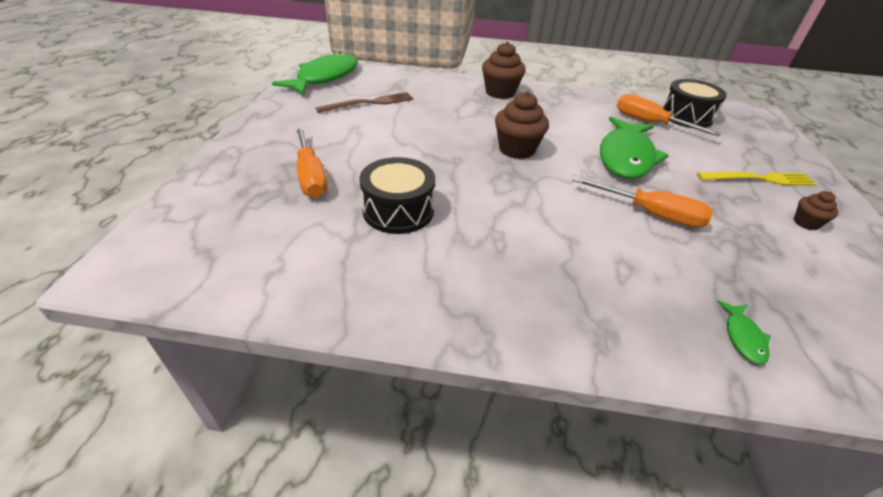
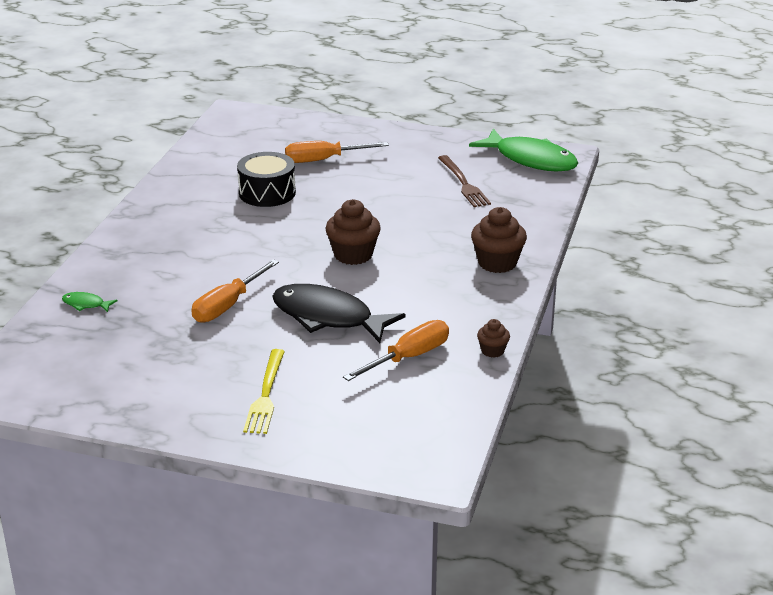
camera: 100 degrees right, 10 degrees down
(625, 157) = (328, 317): green fish -> black fish
(686, 116) = (426, 395): black drum -> none
(806, 223) = (185, 392): brown cupcake -> brown cupcake (492, 351)

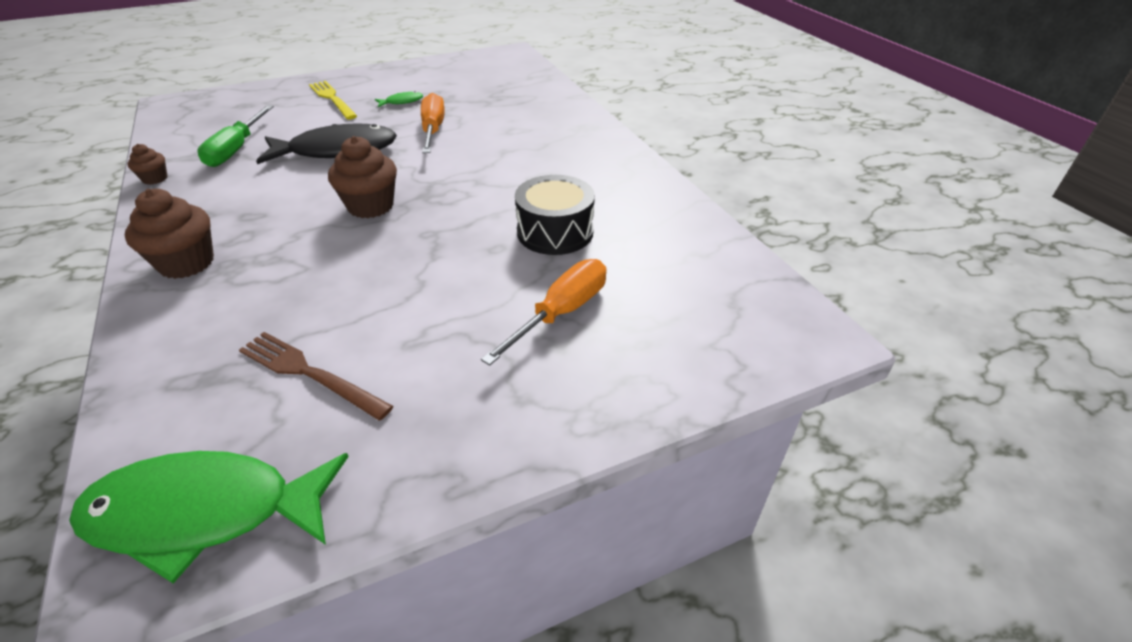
camera: 140 degrees right, 10 degrees up
(86, 304) = (537, 96): green fish -> green fish (402, 102)
(408, 357) = (236, 149): orange screwdriver -> green screwdriver

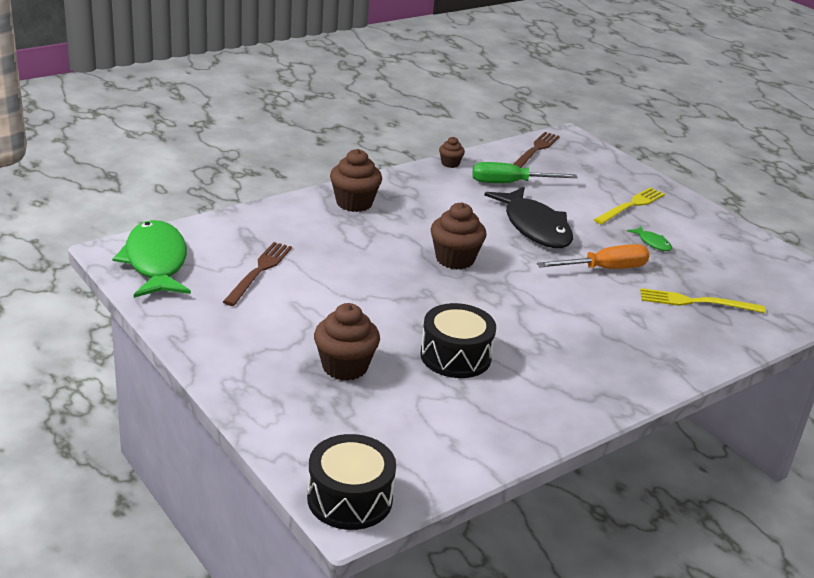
camera: 75 degrees right, 10 degrees down
(179, 124) = (535, 150): none -> brown fork
(502, 102) = (696, 302): none -> yellow fork
(561, 313) = (345, 367): orange screwdriver -> brown cupcake
(797, 335) = (350, 498): none -> black drum

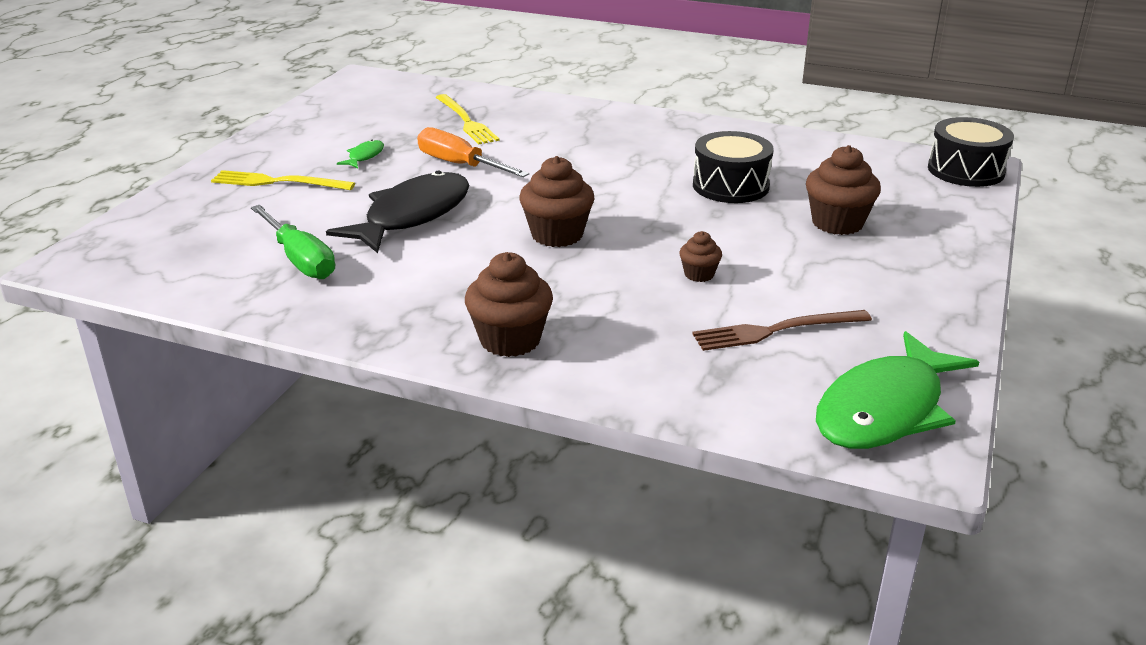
camera: 120 degrees left, 0 degrees up
(450, 163) = (281, 316): brown cupcake -> brown cupcake (699, 274)
(535, 150) = (154, 272): brown fork -> none

